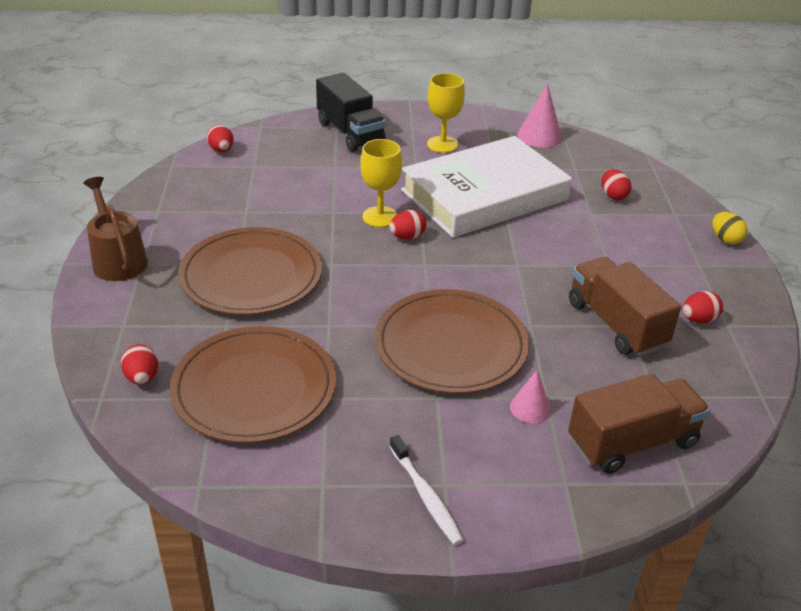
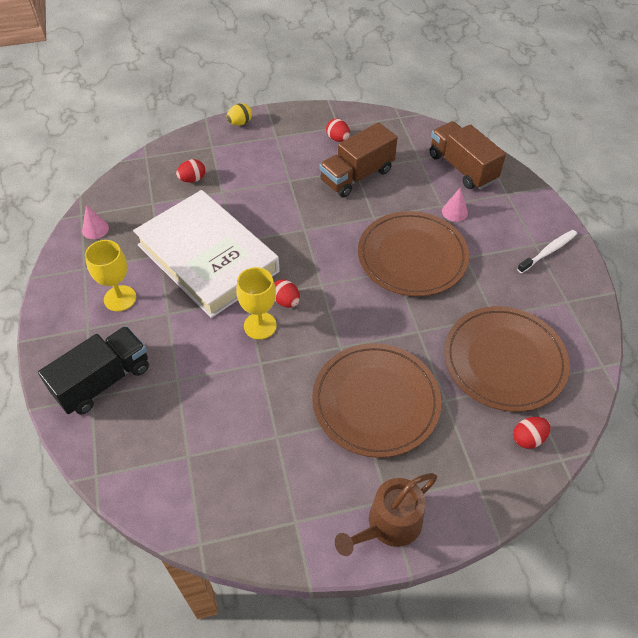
camera: 100 degrees left, 15 degrees up
(221, 150) = (157, 500): red egg -> none
(539, 136) = (95, 229): pink cone -> pink cone, size x0.62

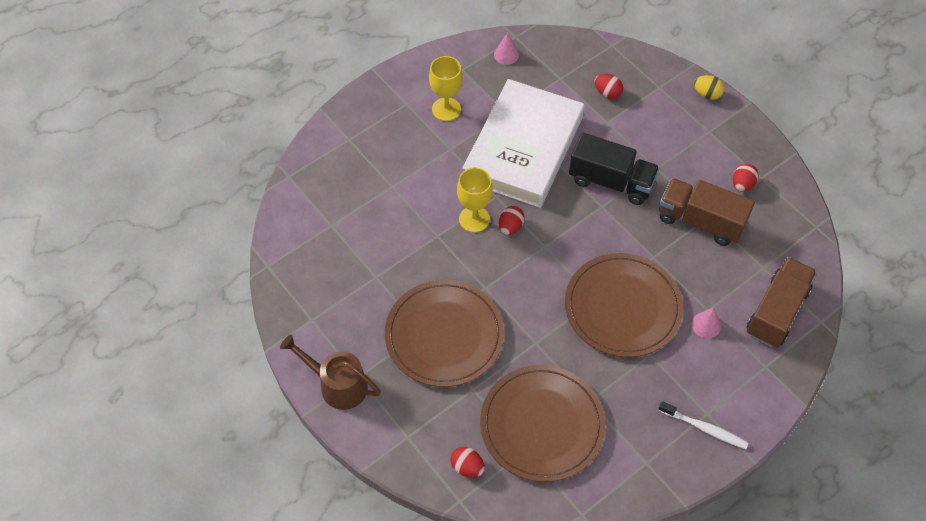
camera: 65 degrees right, 5 degrees up
(103, 381) = (366, 139): black truck -> black truck (611, 181)

